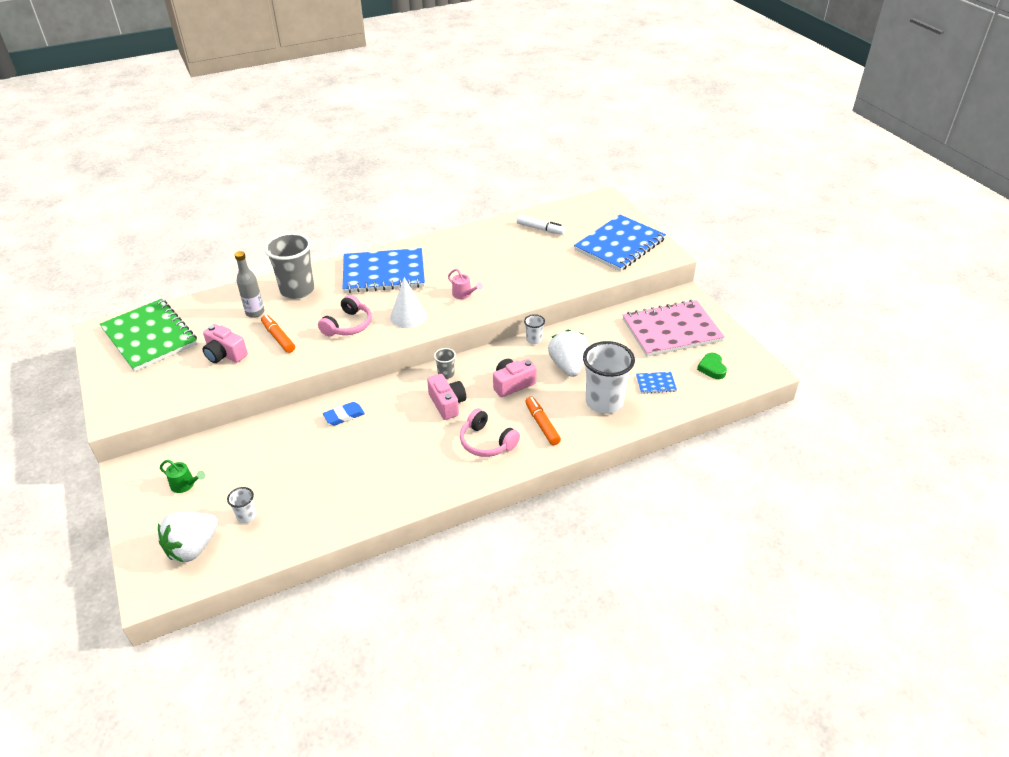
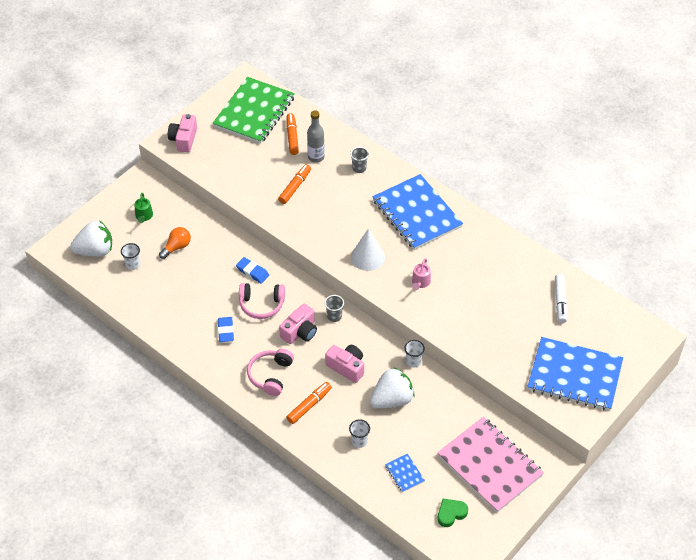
camera: 65 degrees right, 10 degrees up
(193, 548) = (95, 251): white strawberry -> white strawberry turned 150 degrees clockwise
(212, 320) = (292, 137): none -> orange marker
(225, 354) = (259, 166): pink camera -> pink camera (184, 139)
(257, 468) = (177, 247): none -> orange light bulb
(297, 290) = (359, 168): grey cup -> grey cup, size x0.45
(348, 325) = (334, 223): pink headphones -> pink headphones (261, 304)
(405, 460) = (226, 331): none -> blue eraser
(604, 402) = (359, 441): white cup -> white cup, size x0.45

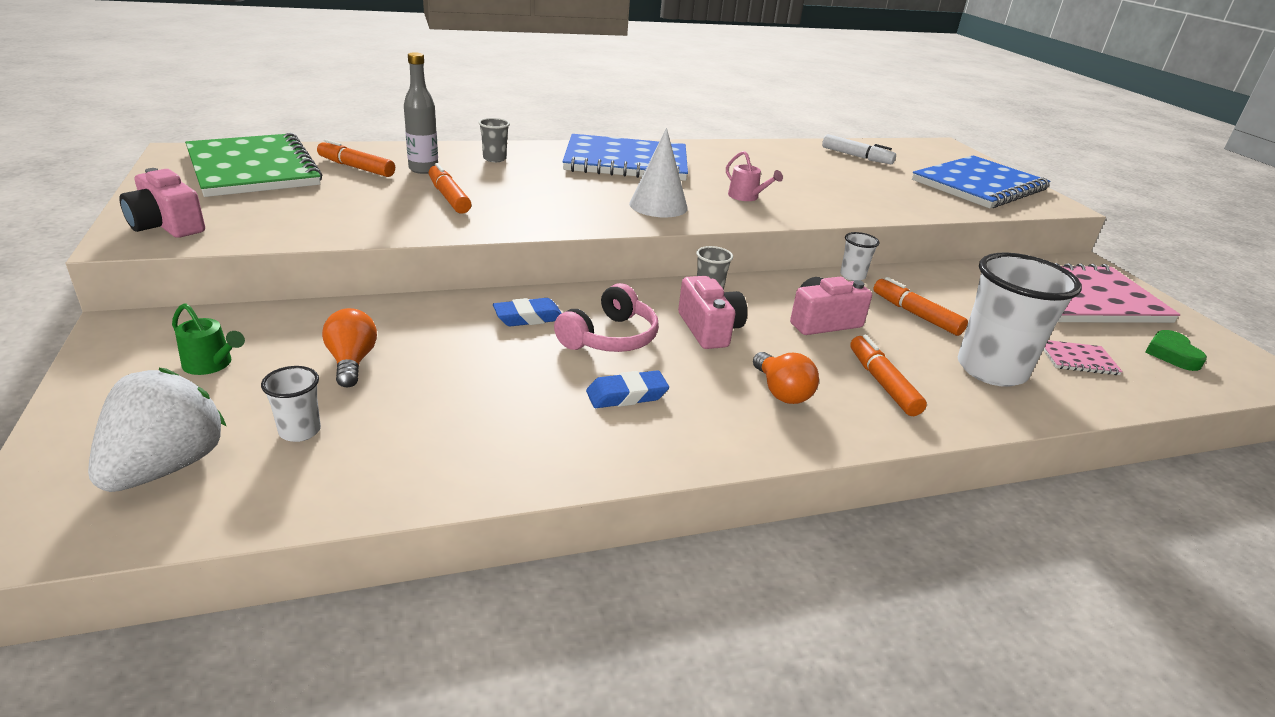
camera: 60 degrees left, 20 degrees down
(226, 331) = (626, 395): blue eraser -> blue eraser turned 45 degrees counterclockwise
(270, 375) = (781, 392): pink headphones -> orange light bulb
(359, 441) = (991, 370): white cup -> white cup, size x2.22
(392, 399) = (916, 314): white strawberry -> orange marker
(404, 473) = (1077, 359): blue notebook -> pink notebook

